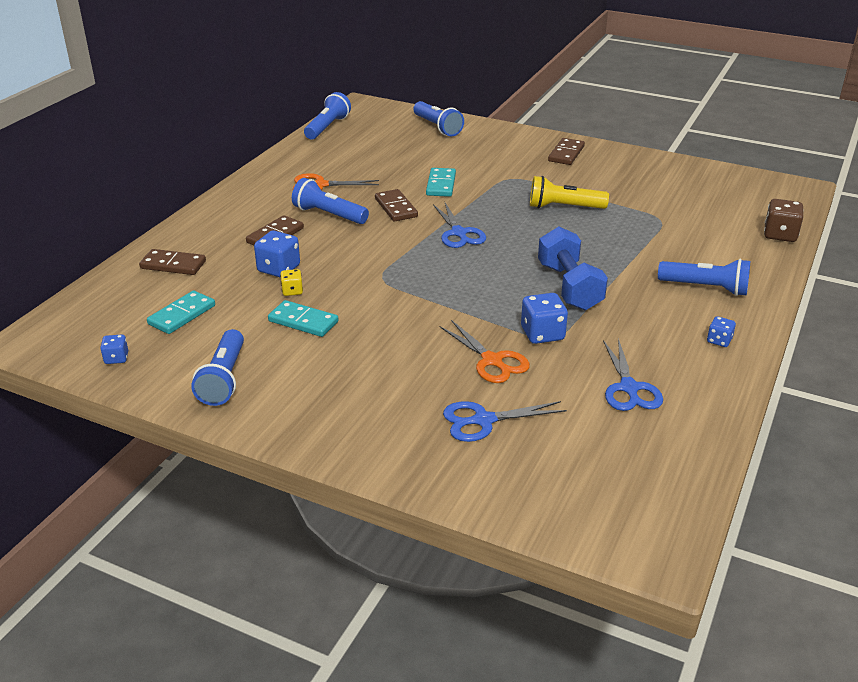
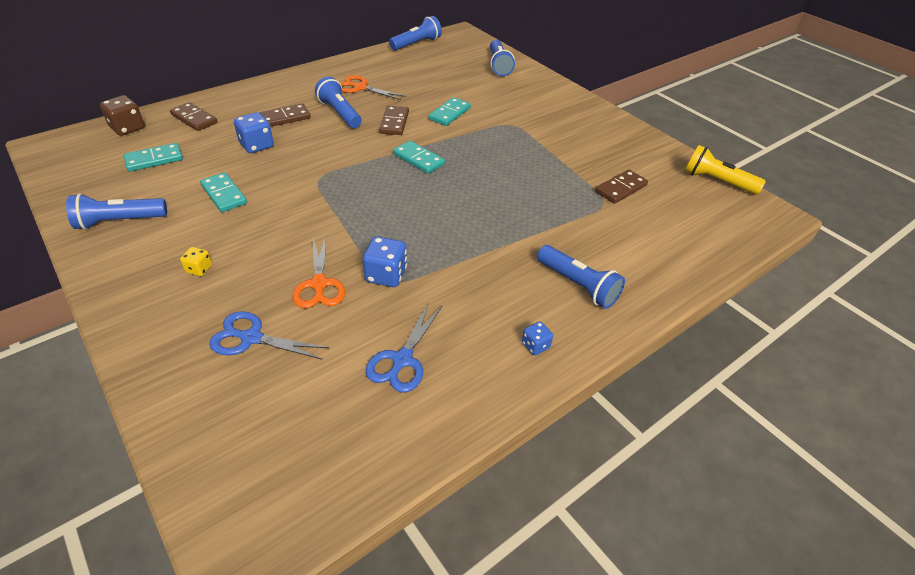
camera: 25 degrees right, 10 degrees up
(116, 358) = (77, 178): blue dice -> none
(223, 379) = (119, 221): blue flashlight -> blue flashlight turned 45 degrees clockwise
(292, 291) = (245, 166): yellow dice -> yellow dice (199, 269)
(459, 233) = (418, 159): blue scissors -> turquoise domino
(564, 207) = (529, 164): yellow flashlight -> yellow flashlight (717, 181)
(566, 154) = (581, 117): brown domino -> brown domino (621, 189)
(569, 287) = (456, 239): blue dumbbell -> none
(780, 235) = (708, 257): brown dice -> brown dice (127, 128)

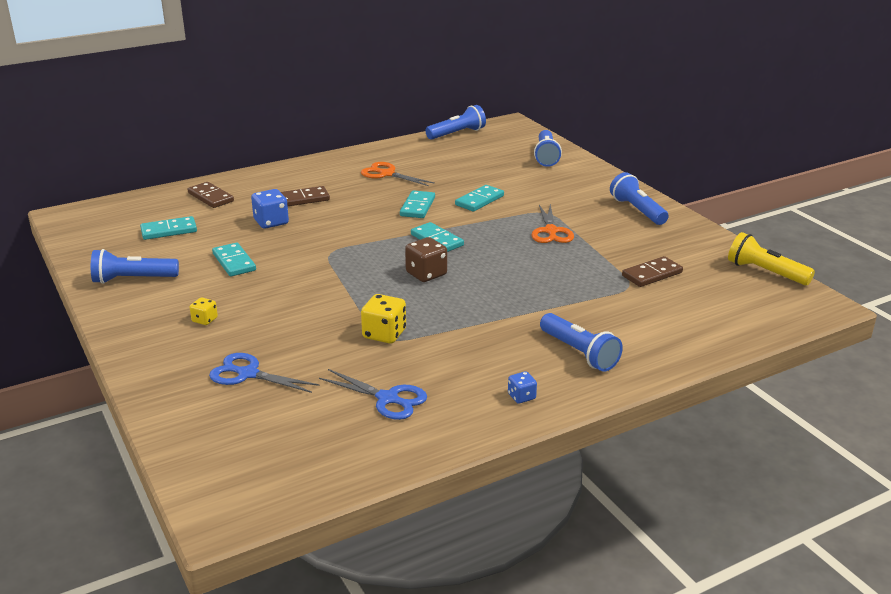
camera: 10 degrees right, 15 degrees down
(127, 128) = (144, 203): brown dice -> brown dice (426, 274)
(319, 284) = (317, 337): orange scissors -> orange scissors (551, 231)
(340, 113) = (361, 196): blue flashlight -> blue flashlight (637, 210)
(386, 275) = (384, 334): blue dice -> yellow dice
(394, 122) = (417, 207): brown domino -> turquoise domino
(402, 360) = (387, 399): blue scissors -> blue scissors turned 90 degrees counterclockwise

